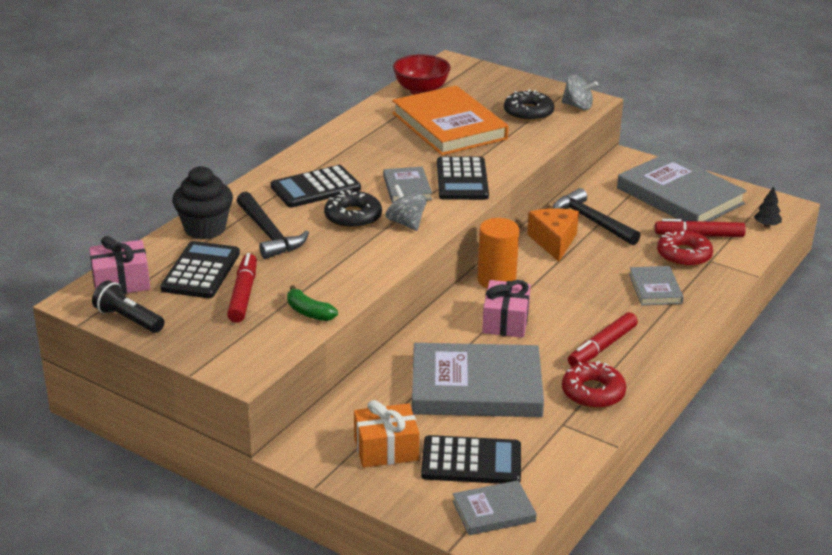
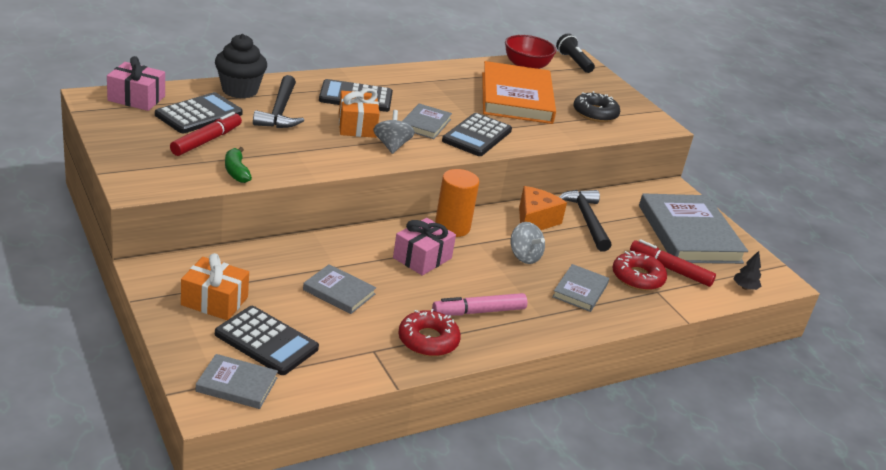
camera: 25 degrees right, 0 degrees up
(128, 319) = (107, 122): black flashlight -> black flashlight (573, 62)
(353, 217) = (357, 126): black donut -> orange gift
(476, 387) = (339, 292): grey book -> grey book, size x0.49
(578, 106) = (644, 125): grey spinning top -> grey spinning top (524, 256)
(602, 347) = (479, 312): red marker -> pink marker

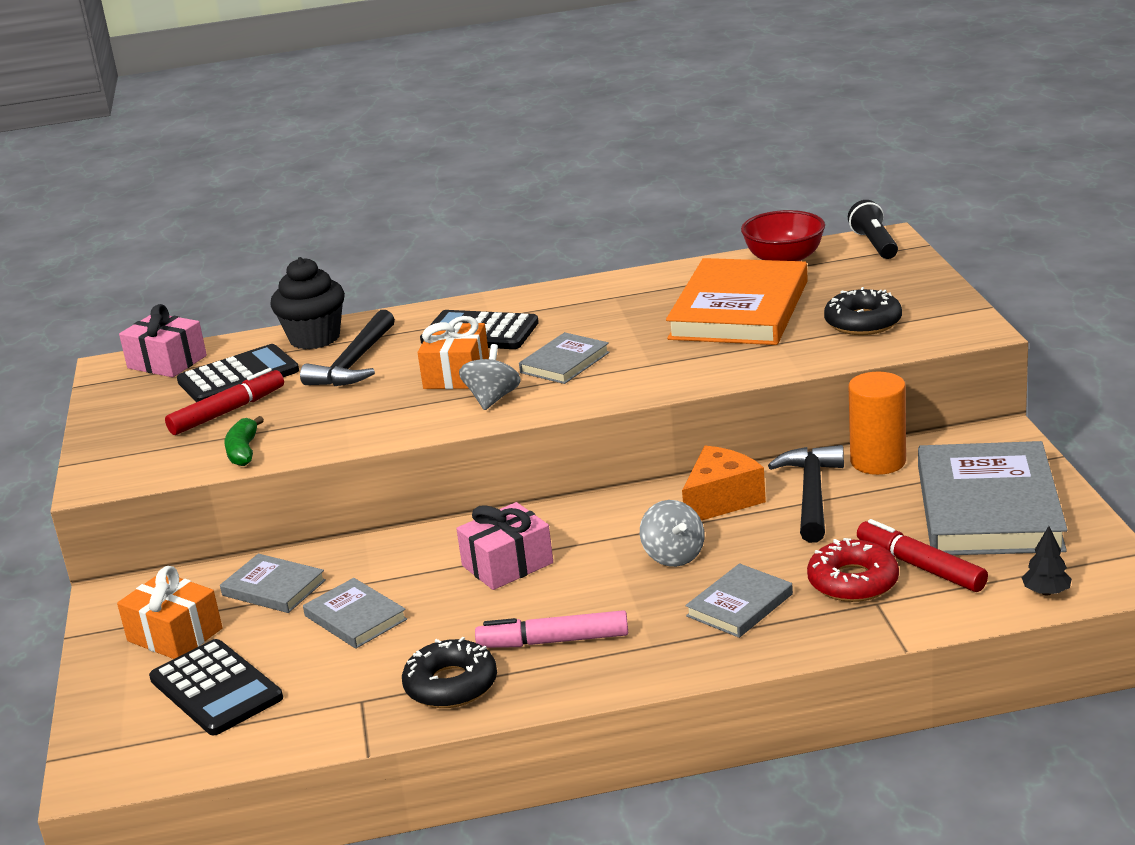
camera: 25 degrees right, 5 degrees down
(237, 384) = (144, 748): grey book -> grey book (273, 588)
(428, 340) = (451, 685): red donut -> black donut
(452, 227) = (579, 516): orange cylinder -> orange cylinder (878, 461)
(477, 136) = (637, 373): black calculator -> none

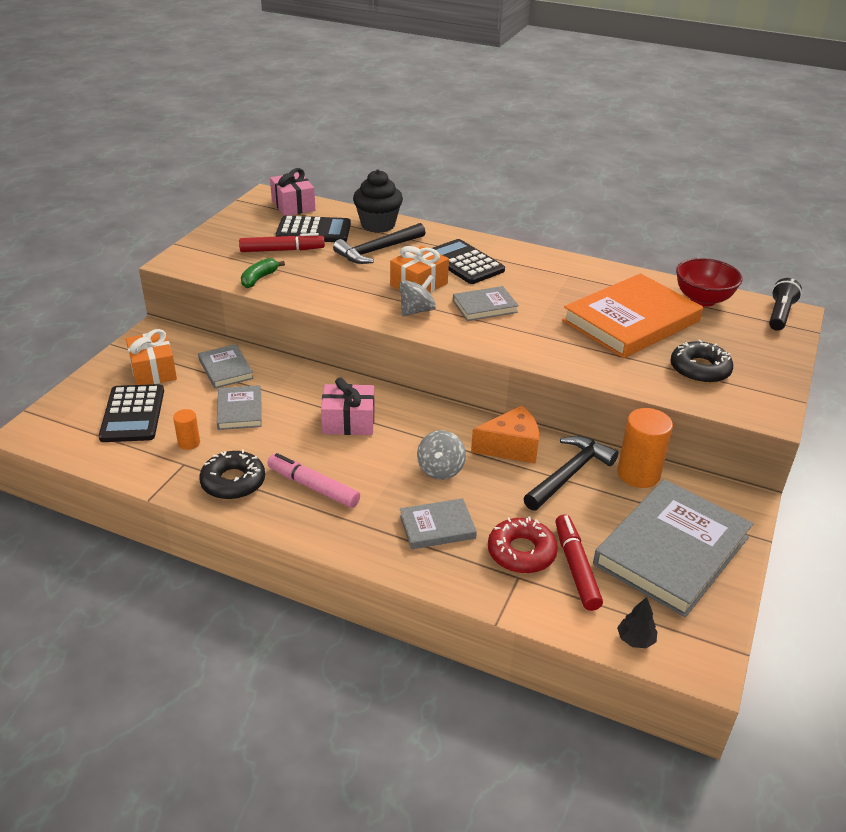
camera: 30 degrees right, 10 degrees up
(337, 678) = (189, 443): none -> orange cylinder

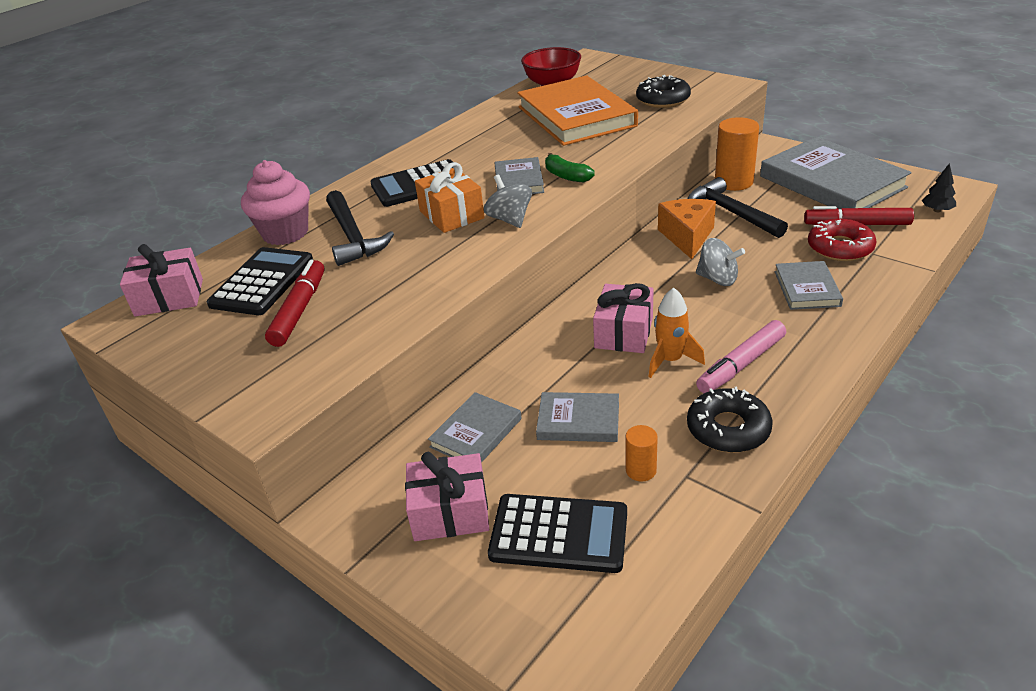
camera: 70 degrees left, 0 degrees up
(153, 370) = (450, 512): orange gift -> pink gift
(225, 369) = (476, 433): grey book -> grey book turned 45 degrees counterclockwise
(259, 279) = (369, 332): green banana -> green banana (566, 176)
(314, 448) = (670, 360): none -> orange rocket
(378, 225) = (285, 233): black cupcake -> pink cupcake
(779, 314) = (588, 62): black flashlight -> none

